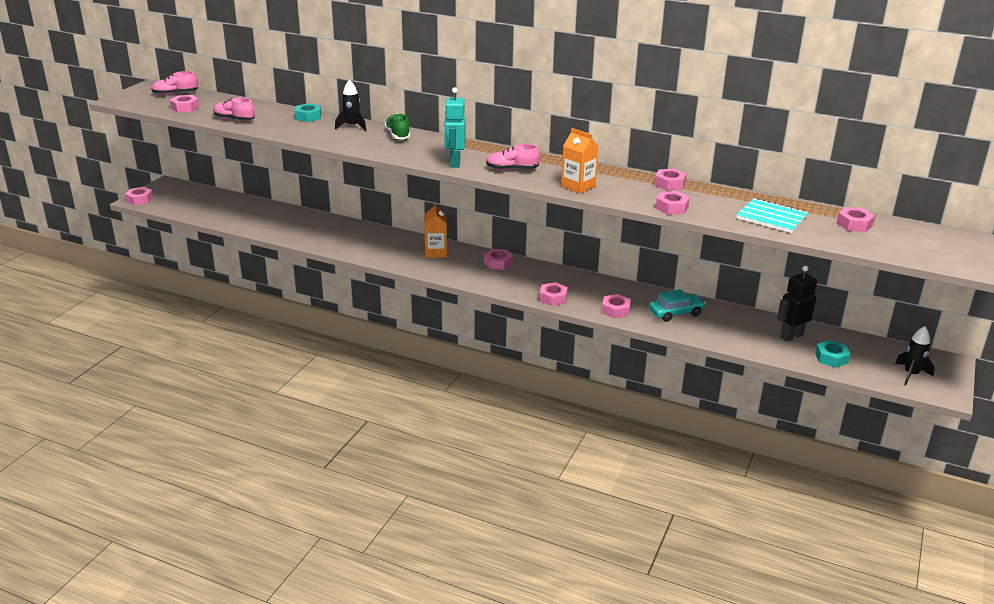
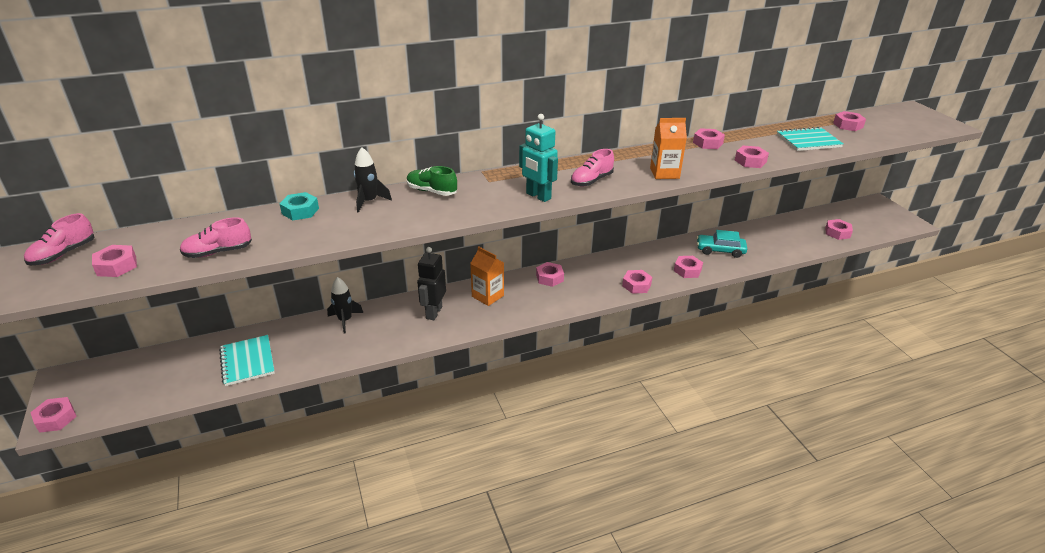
camera: 45 degrees left, 5 degrees up
(250, 218) = (247, 361): none -> turquoise notebook
(676, 313) = (720, 250): turquoise car -> turquoise car turned 105 degrees counterclockwise
(791, 336) = (797, 229): black robot -> black robot (433, 312)
(831, 358) = (837, 233): turquoise nut -> pink nut
(911, 374) = (881, 220): black rocket -> black rocket (345, 320)

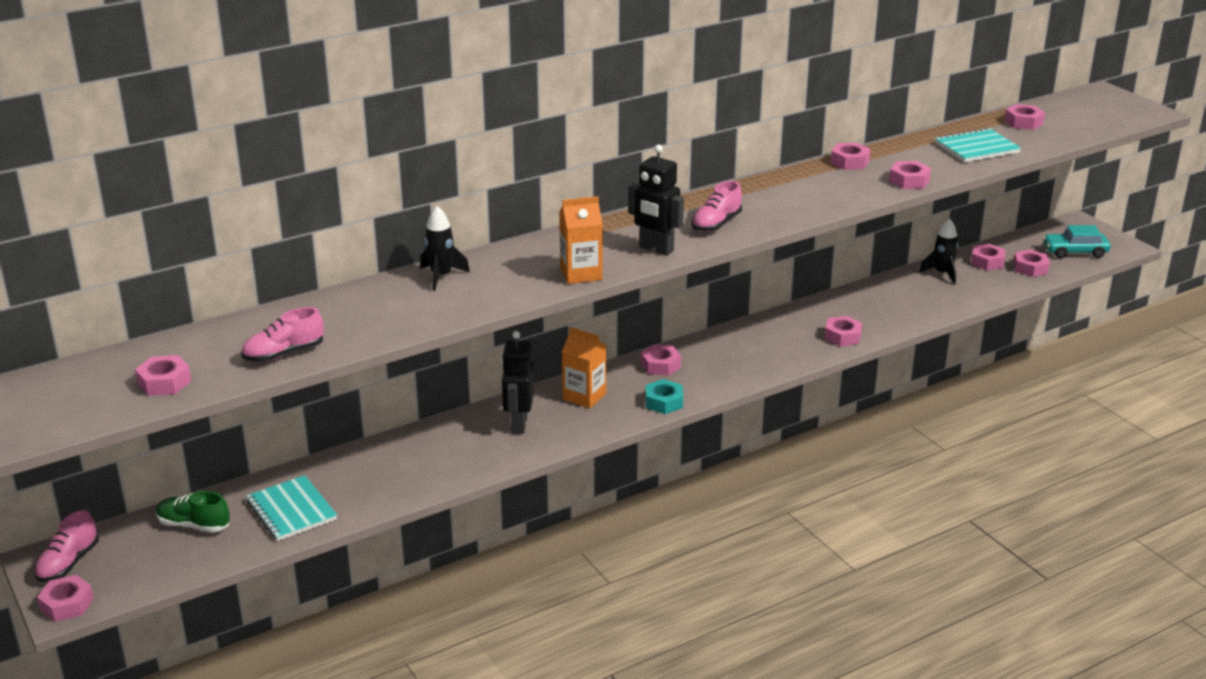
camera: 10 degrees left, 5 degrees down
(63, 254) = (82, 377): pink shoe -> pink shoe (68, 563)
(300, 211) = (357, 296): turquoise nut -> turquoise nut (664, 402)
(345, 320) = (400, 447): black rocket -> black rocket (942, 274)
(431, 191) = (516, 256): green shoe -> green shoe (194, 525)
(538, 196) = (656, 249): turquoise robot -> black robot
(636, 285) = (780, 362): pink nut -> pink nut (987, 262)
(664, 173) = (805, 206): orange carton -> orange carton (581, 274)
(720, 250) = (880, 307): turquoise car -> turquoise car (1074, 252)

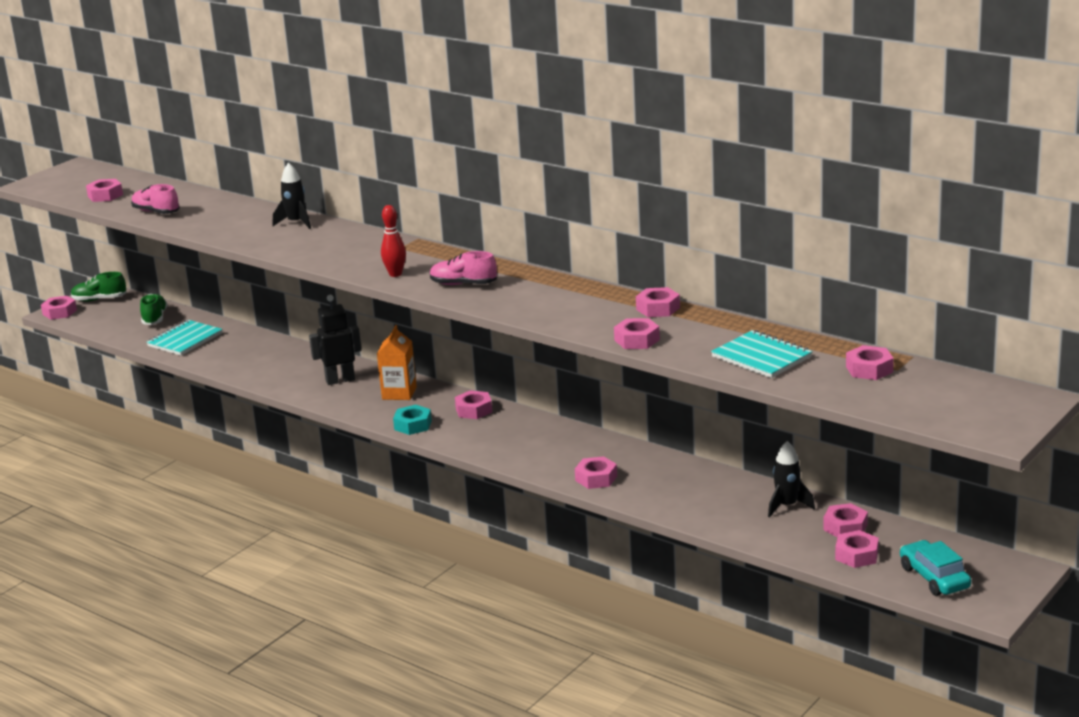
camera: 70 degrees right, 5 degrees down
(68, 563) = (99, 299): pink shoe -> green shoe
(581, 274) = (331, 260): orange carton -> none
(656, 249) = (395, 274): black robot -> red bowling pin

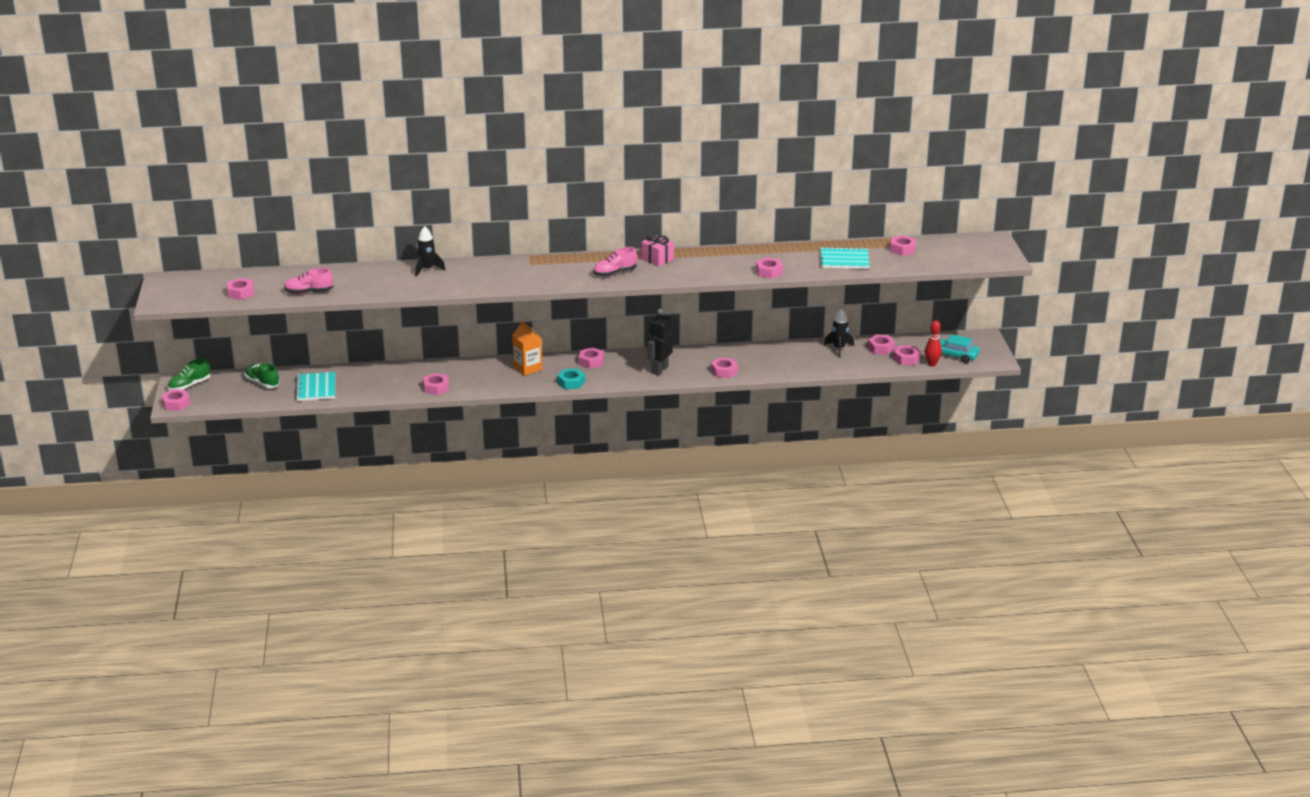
camera: 45 degrees left, 5 degrees up
(340, 380) = (475, 374): black robot -> black robot (659, 370)
(395, 274) = (562, 280): red bowling pin -> red bowling pin (932, 364)
(538, 284) = (657, 259): none -> pink gift
(658, 308) = (747, 252): pink nut -> pink nut (436, 388)

